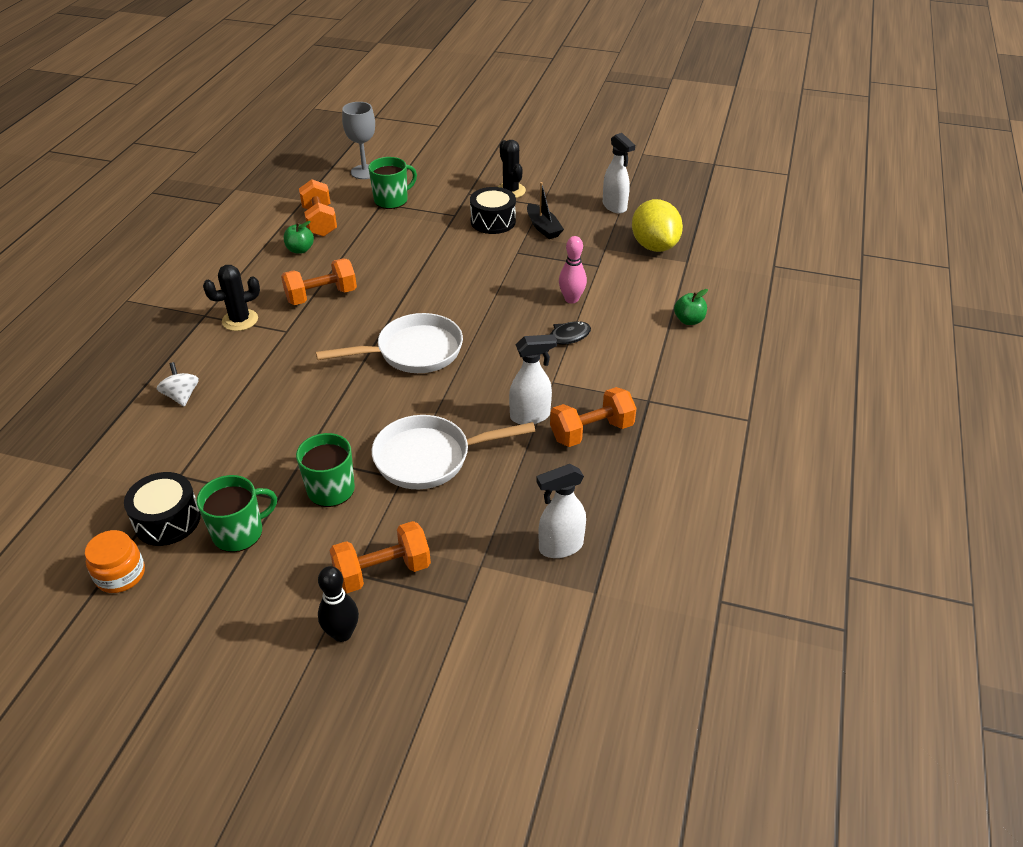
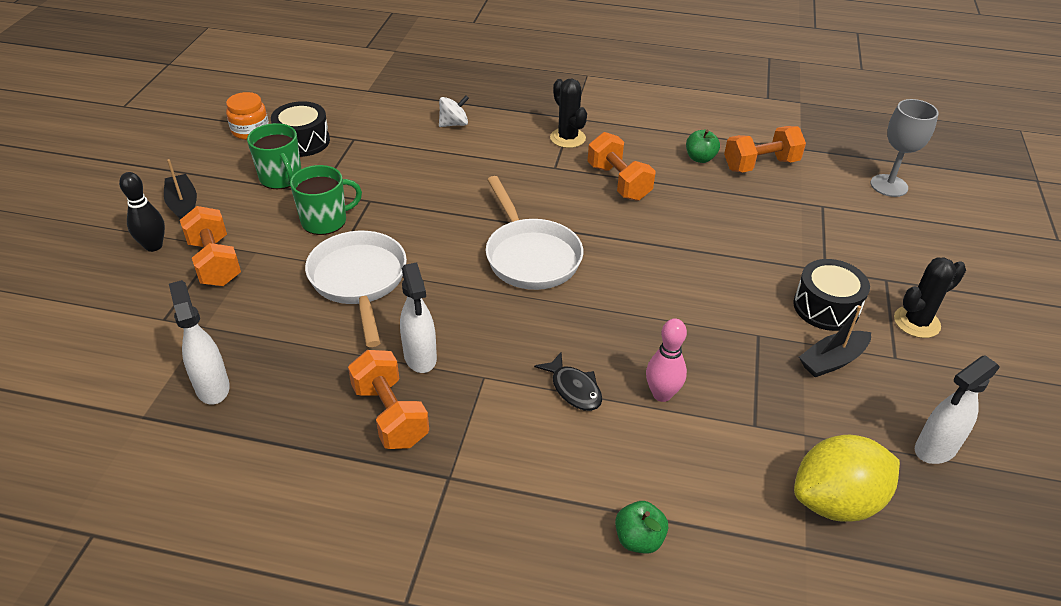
camera: 85 degrees right, 0 degrees up
(268, 618) = (183, 205): none -> black boat
(392, 200) = (834, 213): green mug -> none

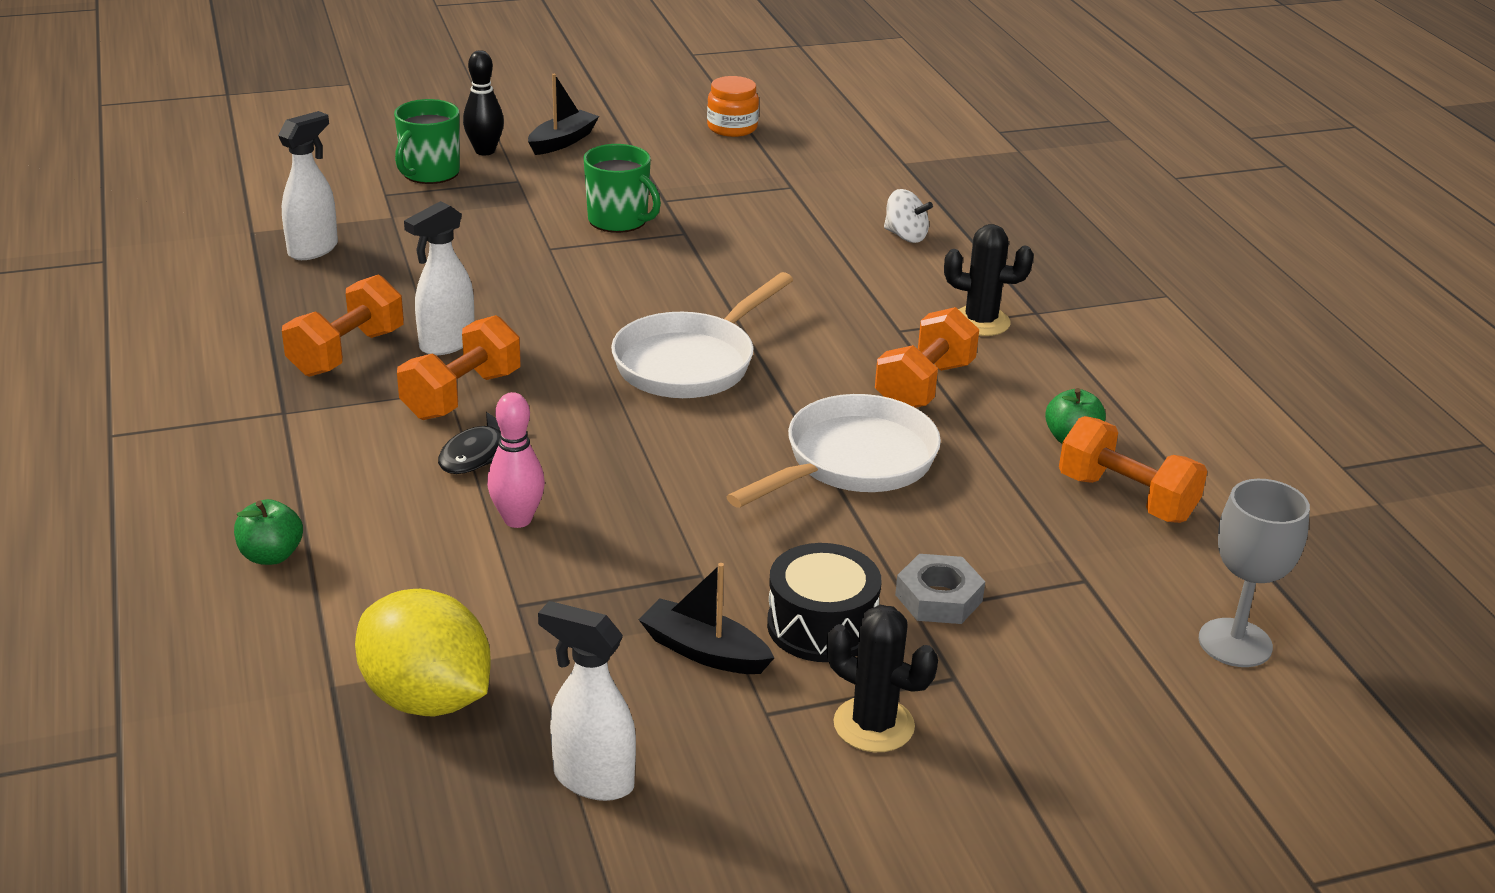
camera: 60 degrees right, 10 degrees down
(215, 262) = (490, 188): orange dumbbell -> orange dumbbell (461, 395)
(281, 178) = (666, 172): green mug -> green mug (429, 173)
(303, 141) = (748, 161): black drum -> none
(359, 281) = (536, 271): white pan -> white pan (852, 462)
(567, 138) = (980, 322): black cactus -> black cactus turned 75 degrees clockwise
(818, 257) = (938, 598): none -> grey nut

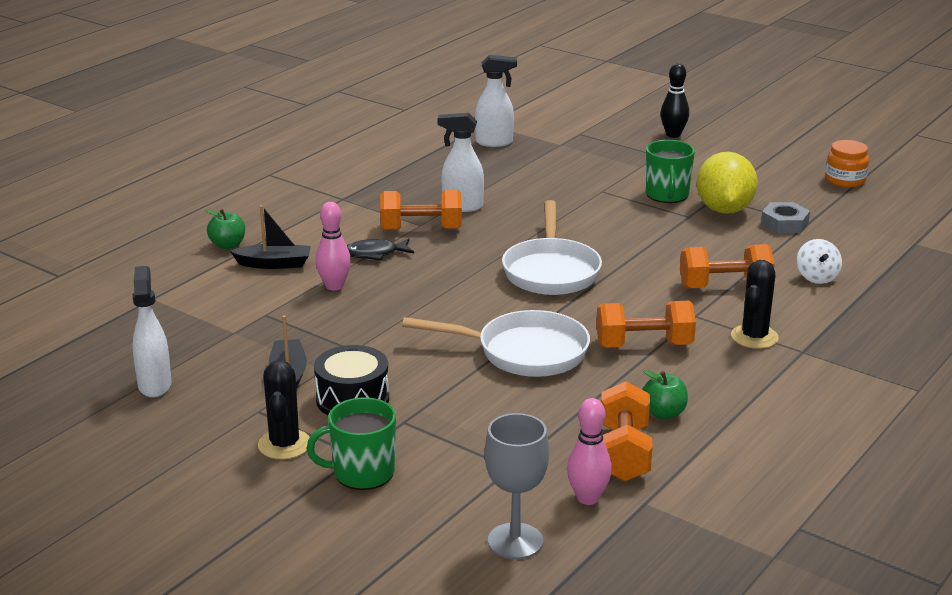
camera: 55 degrees right, 5 degrees down
(347, 353) = (415, 189): orange dumbbell -> orange dumbbell (724, 287)
(427, 698) = (168, 322): yellow lemon -> yellow lemon (724, 210)
(429, 173) = (621, 133): green mug -> green mug (362, 473)
(562, 141) = (726, 147): black boat -> black boat (274, 264)
(691, 362) = (551, 271): white pan -> white pan turned 90 degrees counterclockwise
(938, 598) = (425, 425): grey nut -> grey nut (784, 223)
(980, 322) = (754, 337): black cactus -> black cactus turned 45 degrees clockwise
(1191, 559) = (588, 498): none -> pink bowling pin

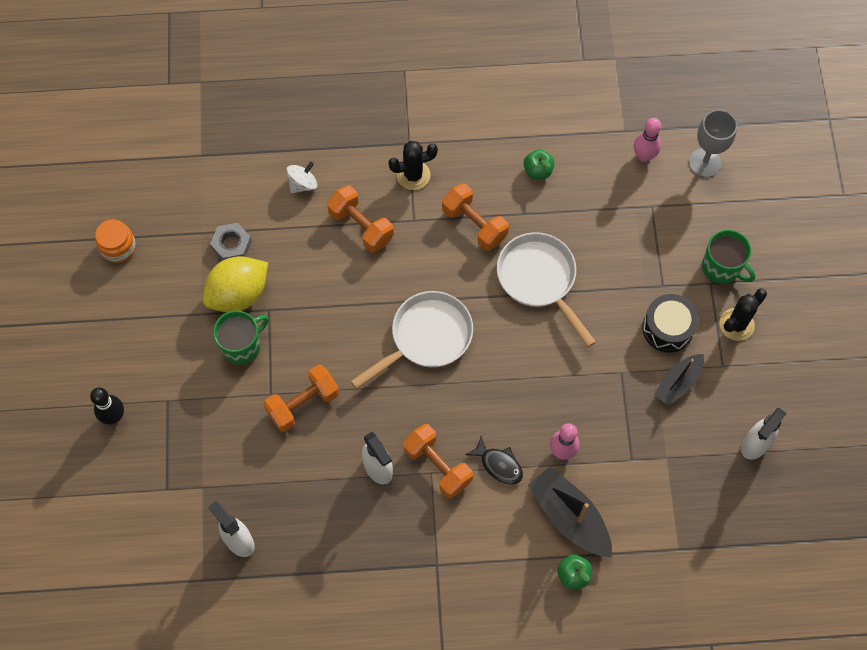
camera: 130 degrees left, 40 degrees up
(274, 264) = (569, 516): black boat -> black boat, size x1.56
(624, 453) = (592, 165): orange dumbbell -> orange dumbbell (303, 403)

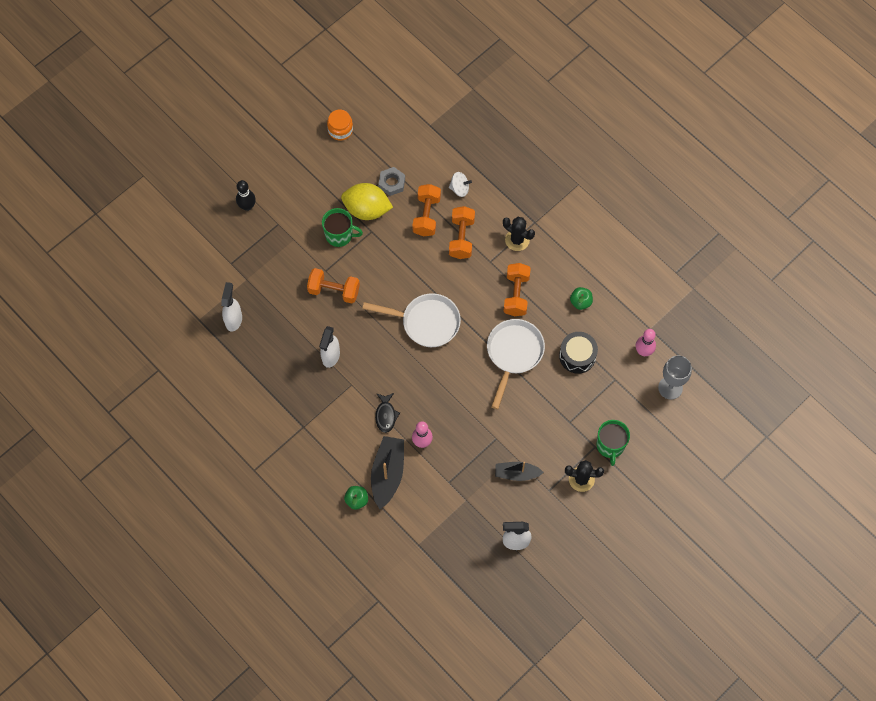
camera: 50 degrees right, 0 degrees up
(437, 466) = (358, 385): orange dumbbell -> orange dumbbell (426, 216)
(667, 328) = (545, 444): black drum -> black drum (577, 356)

